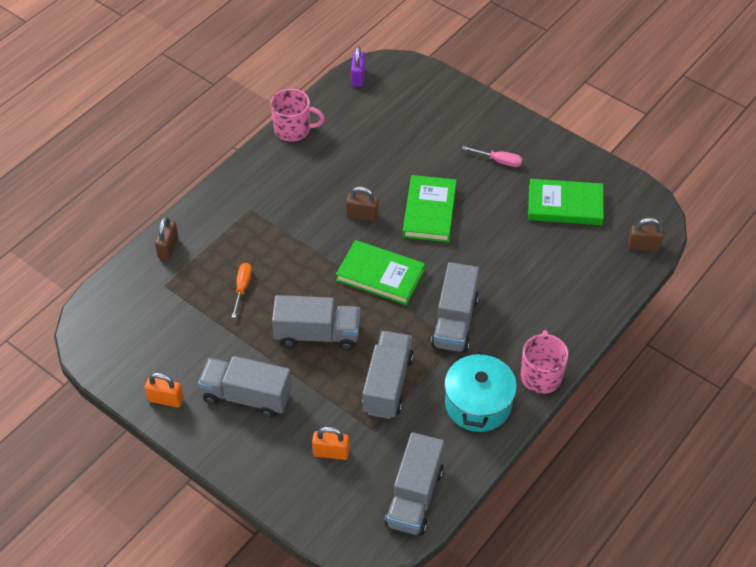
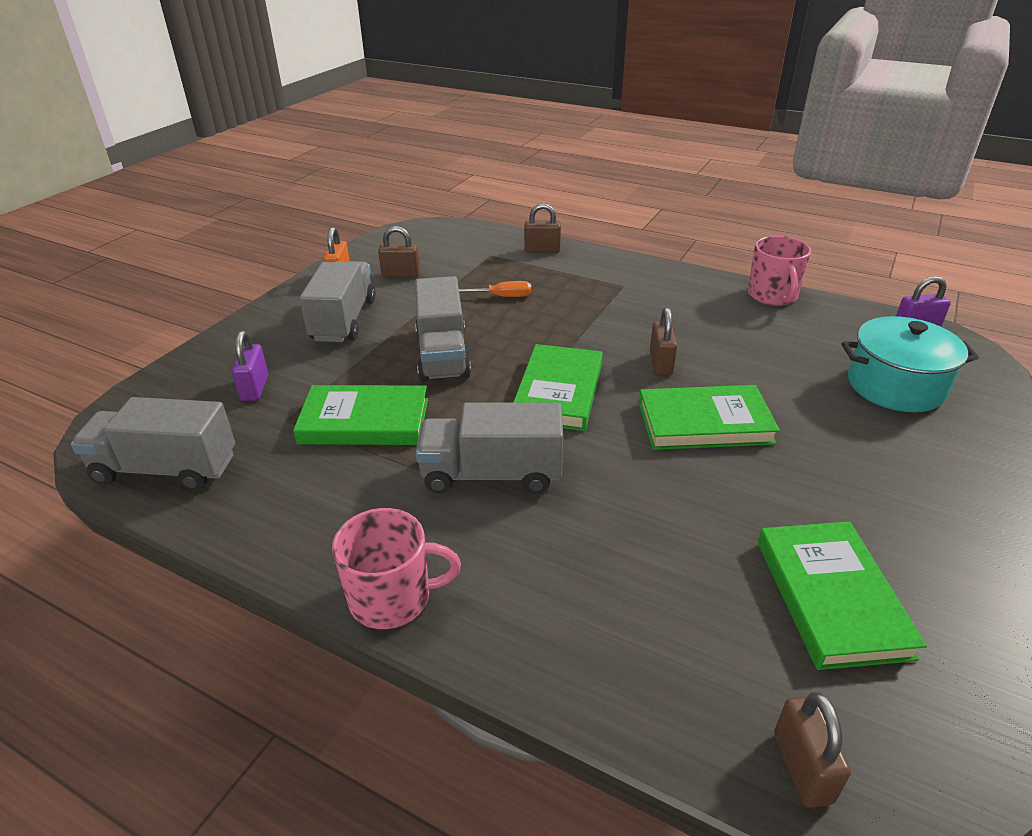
camera: 80 degrees right, 15 degrees down
(178, 353) = (401, 274): none -> brown padlock
(331, 452) = (255, 388): orange padlock -> purple padlock
(387, 385) = (364, 421): grey truck -> green book
(478, 404) = (328, 519): turquoise pot -> turquoise pot (895, 386)
(499, 161) = (873, 489): pink screwdriver -> none

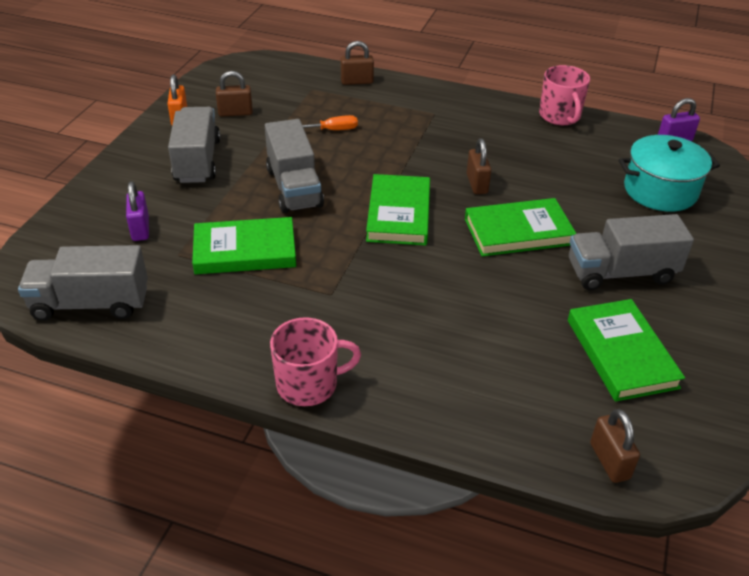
camera: 10 degrees left, 5 degrees up
(491, 474) = (360, 286): grey truck -> grey truck (621, 272)

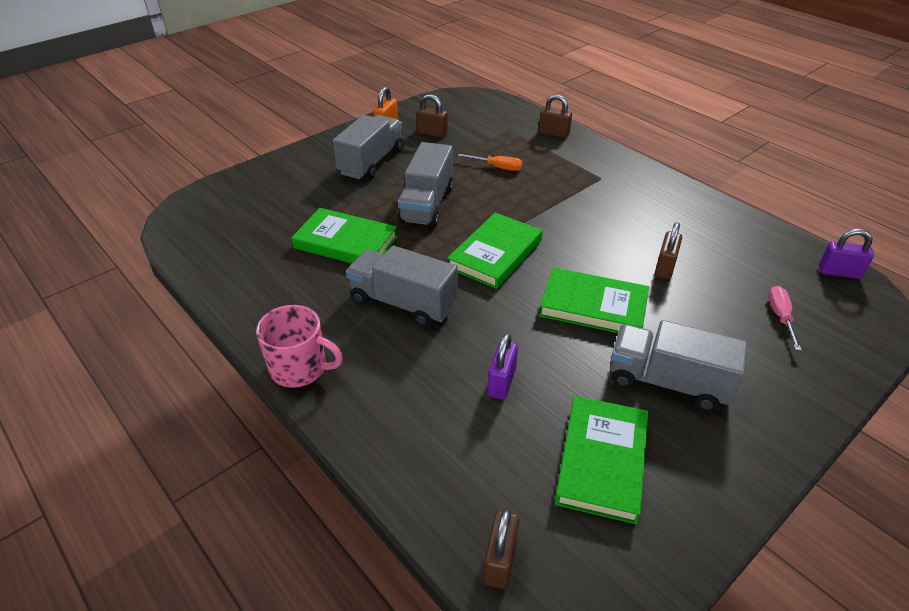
camera: 30 degrees right, 0 degrees up
(91, 303) = (206, 244): grey truck -> grey truck (403, 303)
(140, 229) = (286, 200): purple padlock -> purple padlock (501, 382)
(477, 184) = (589, 250): brown padlock -> brown padlock (665, 267)
(560, 116) = (726, 214): pink mug -> none
(660, 190) = (780, 317): turquoise pot -> pink screwdriver

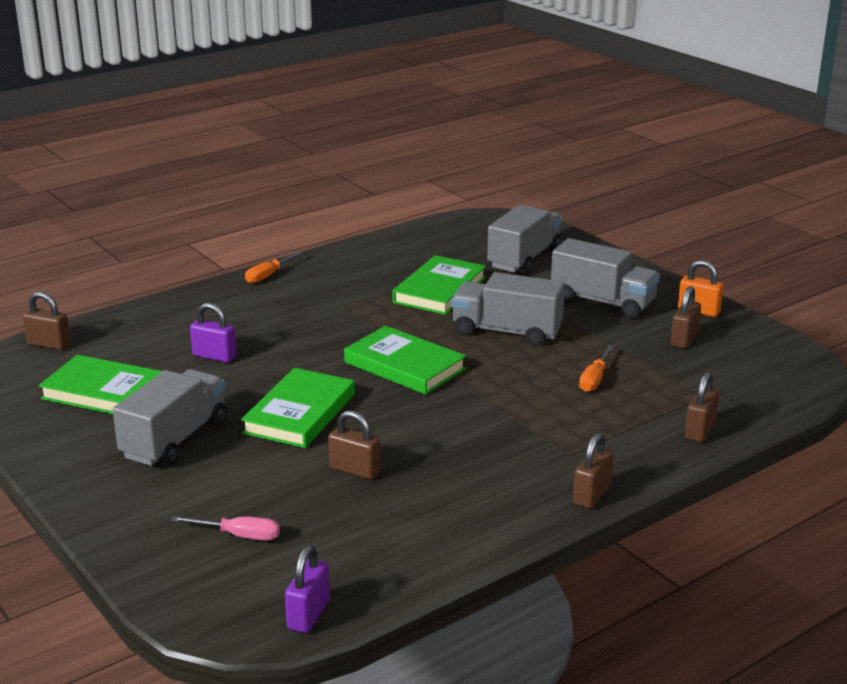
camera: 95 degrees right, 15 degrees down
(300, 368) = (268, 275): pink mug -> orange screwdriver
(403, 303) = (336, 316): grey truck -> grey truck (524, 258)
(644, 170) = (591, 495): none -> brown padlock

